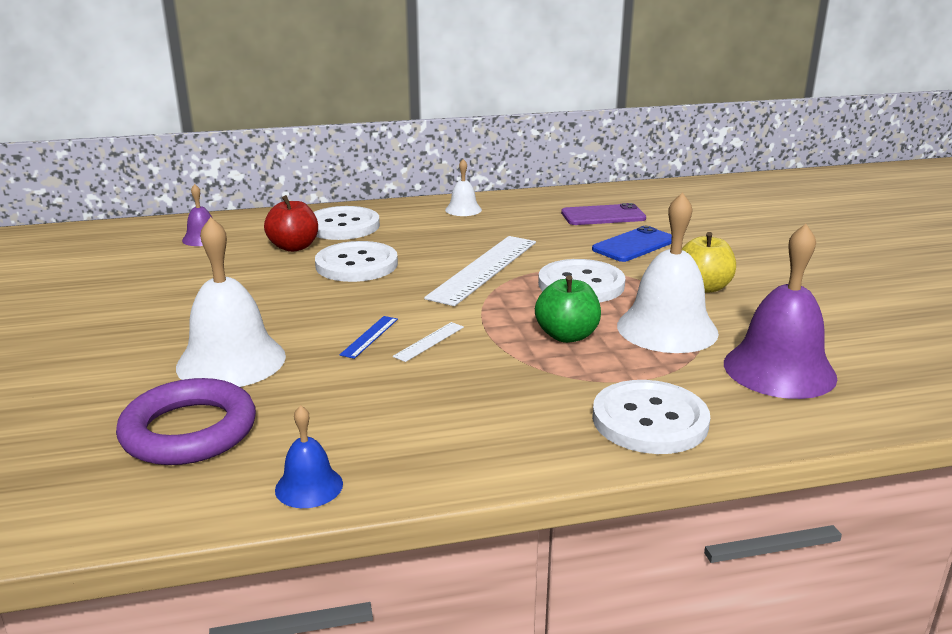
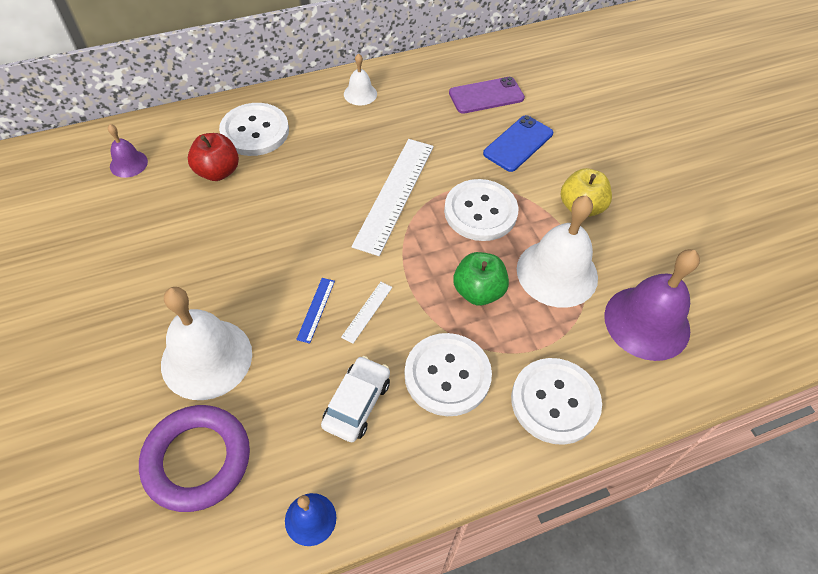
camera: 10 degrees left, 30 degrees up
(356, 264) = (281, 197): white button -> white button (447, 375)
(396, 404) = (357, 403): none -> white car

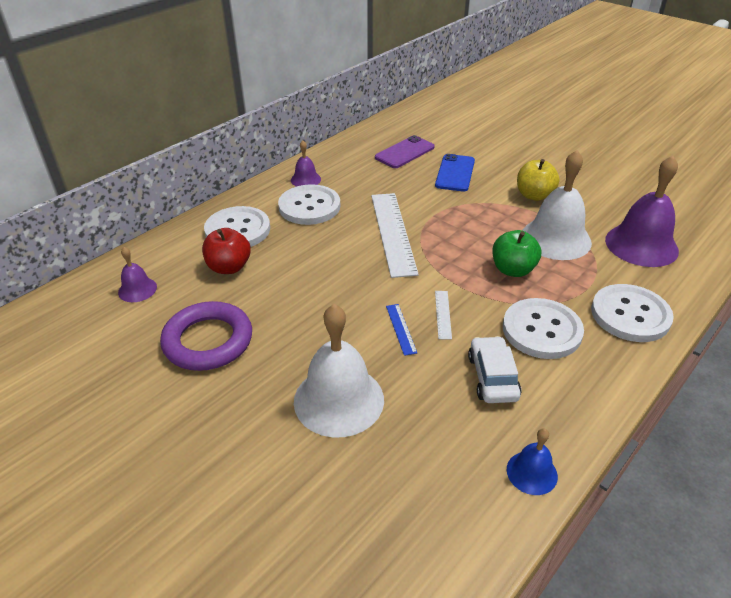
camera: 25 degrees left, 15 degrees down
(197, 460) = (398, 477): purple ring -> purple ring (208, 341)
(360, 94) = (305, 179): white bell -> purple bell
(480, 212) = (467, 221): white button -> white button (309, 206)

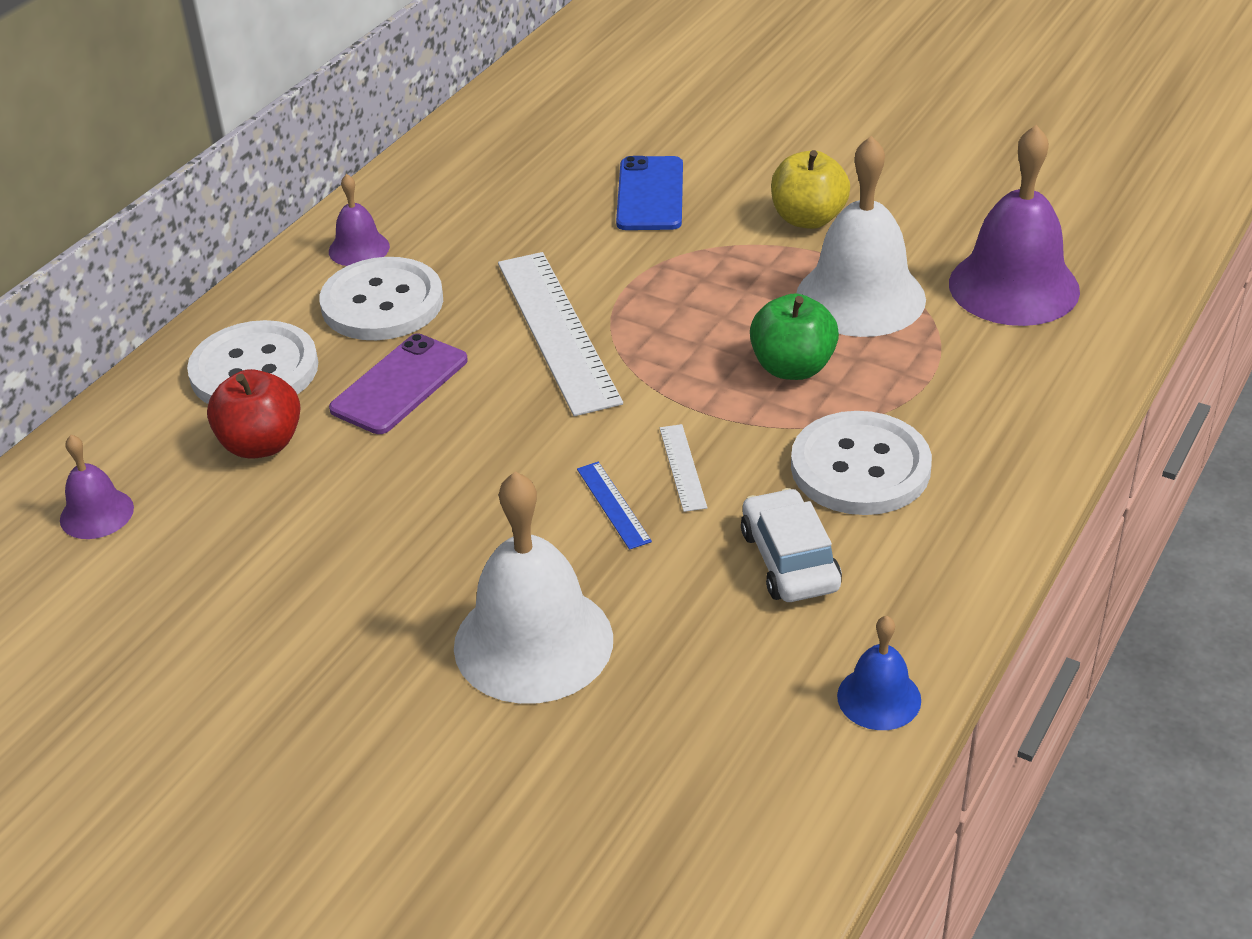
camera: 10 degrees left, 0 degrees up
(208, 341) = (267, 583): purple ring -> none
(404, 152) = (542, 164): purple phone -> purple phone (399, 384)
(630, 315) = (1007, 416): white button -> none

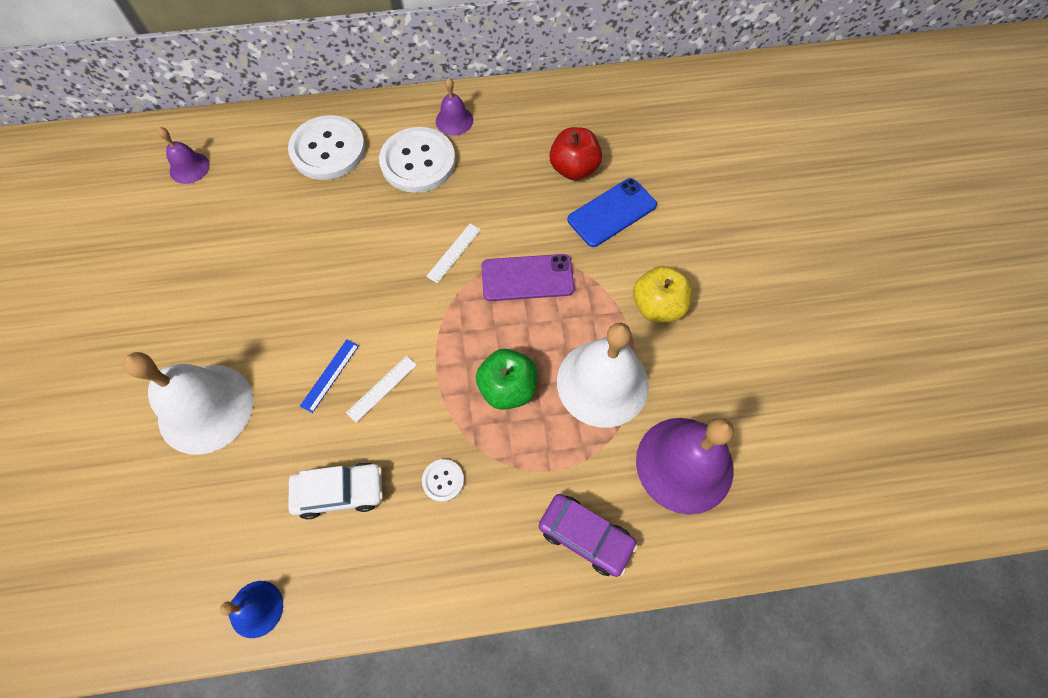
camera: 50 degrees right, 25 degrees up
(261, 444) = (276, 192): red apple -> red apple (574, 169)
(399, 384) = (359, 215): purple phone -> purple phone (527, 278)
(557, 331) = (454, 253): white ruler -> white ruler, size x0.43
(789, 560) = (340, 492): white car -> white car turned 45 degrees clockwise
(860, 467) = (443, 480): white button -> white button, size x0.44
(1031, 389) = (585, 536): none -> purple car

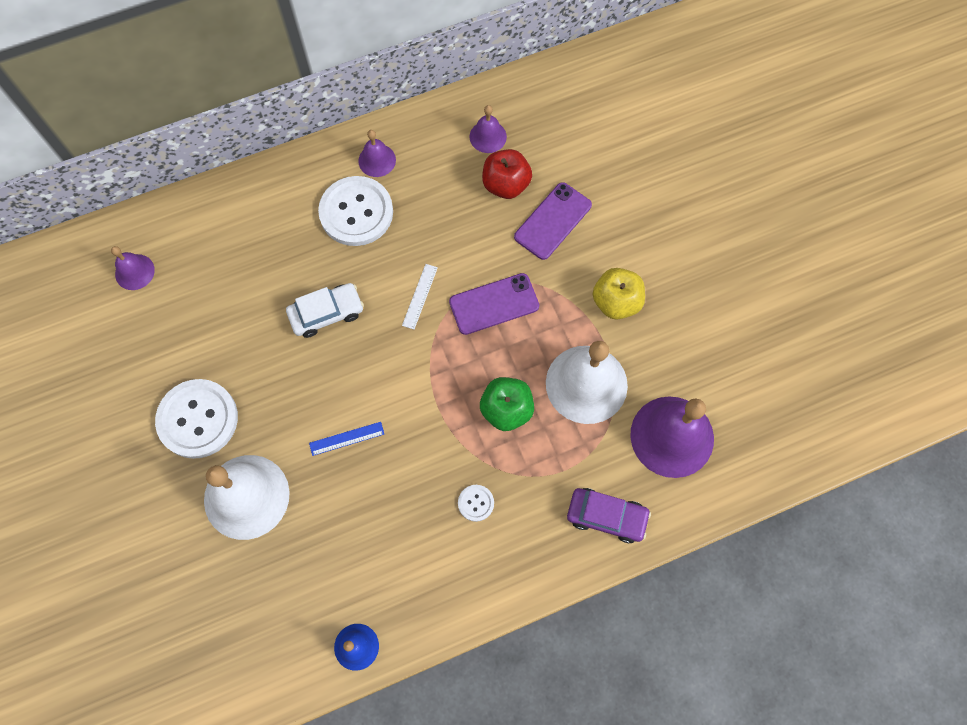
camera: 15 degrees left, 5 degrees up
(328, 150) = (264, 220): white button -> white button (198, 419)
(330, 375) = (346, 438): blue ruler -> blue ruler turned 60 degrees clockwise
(340, 492) = (391, 536): white car -> white car (326, 313)
(382, 388) = (397, 438): white ruler -> none
(569, 122) = (488, 136): none -> purple bell
(611, 212) = (552, 221): blue phone -> purple phone

